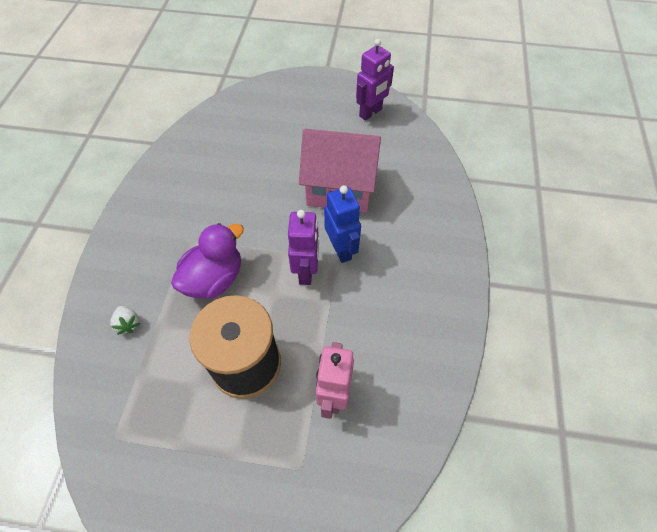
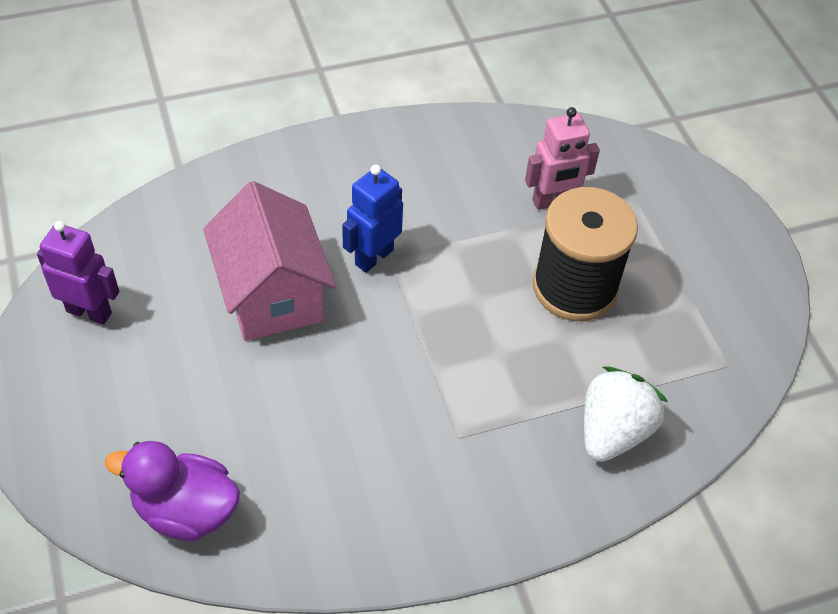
camera: 120 degrees left, 5 degrees down
(128, 323) = (613, 431): white strawberry -> white strawberry, size x2.19
(214, 279) = (497, 371): purple duck -> purple duck (185, 510)
(306, 271) = (426, 280): purple robot -> none

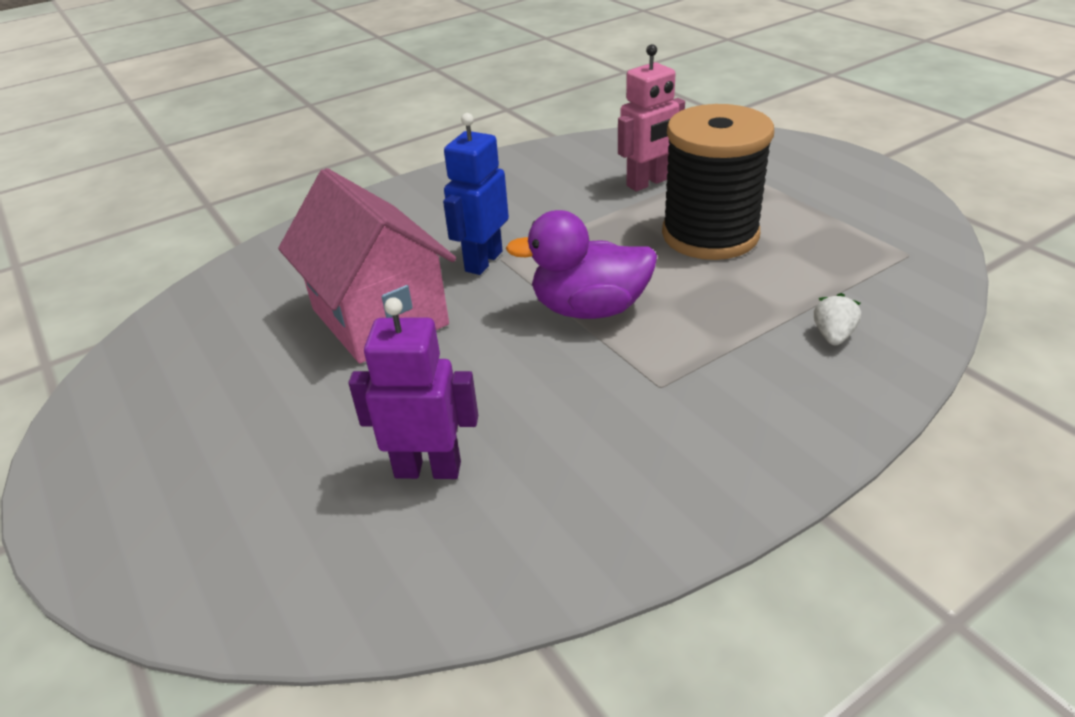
camera: 10 degrees left, 15 degrees down
(89, 312) = (153, 384): purple robot -> purple robot (428, 469)
(185, 510) = (333, 560): purple duck -> purple duck (589, 309)
(613, 431) = (833, 335): white strawberry -> white strawberry, size x0.46

